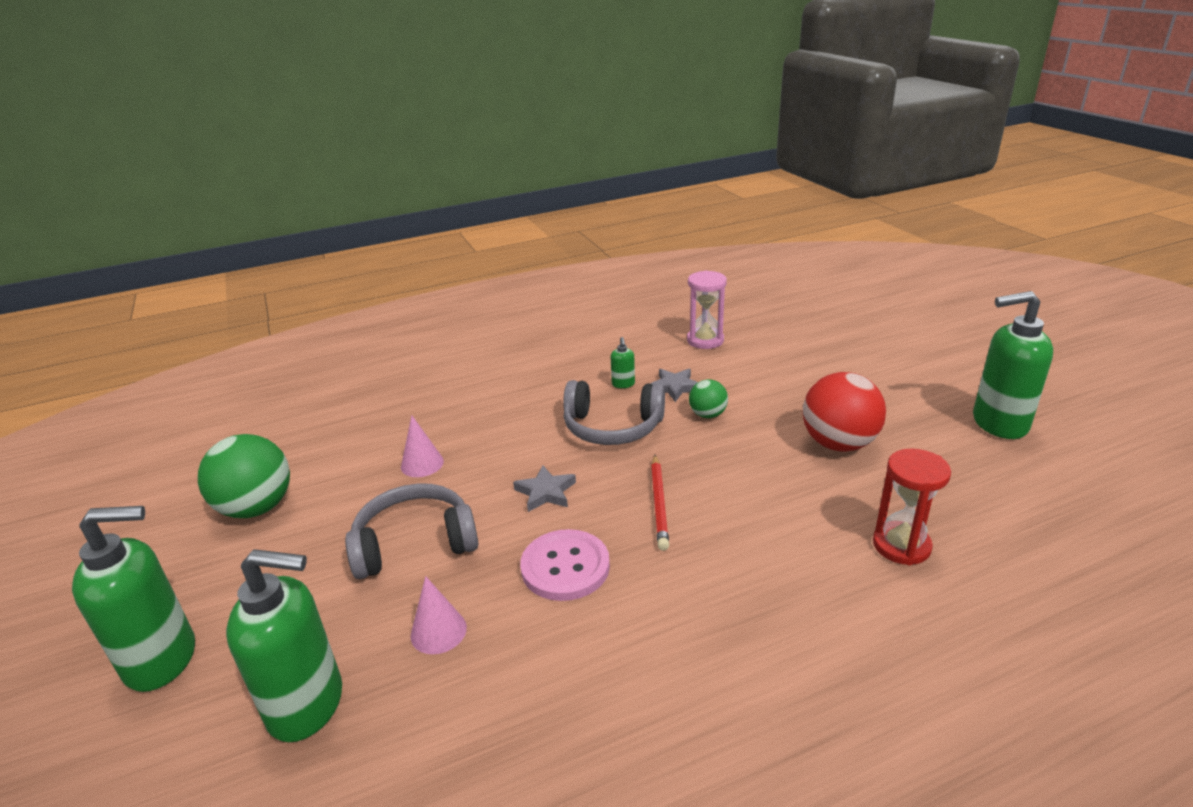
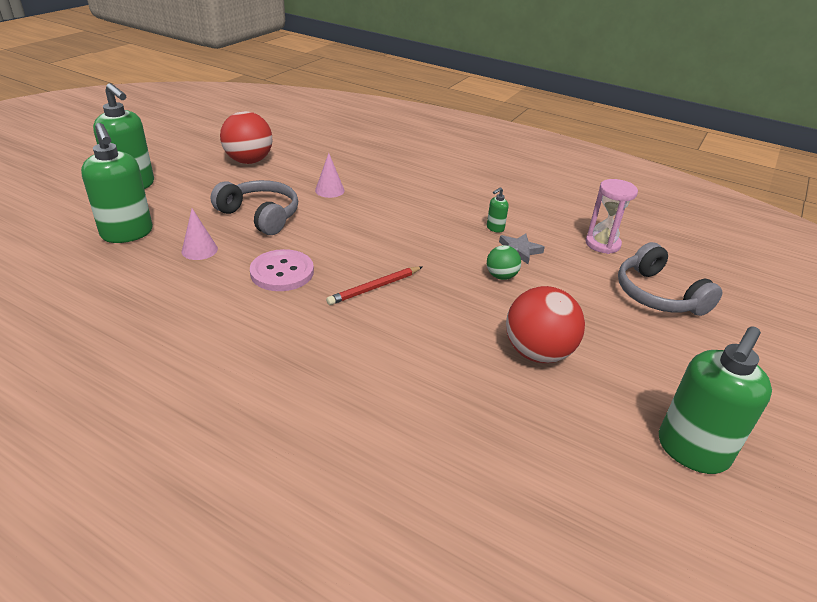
camera: 50 degrees right, 5 degrees up
(257, 508) = (249, 161): green ball -> red ball
(545, 492) = (344, 240): grey star -> none
(612, 427) = (438, 241): grey headphones -> grey headphones (657, 295)
(901, 545) = (434, 420): red hourglass -> none
(998, 423) = (691, 451): green soap dispenser -> green soap dispenser turned 105 degrees counterclockwise

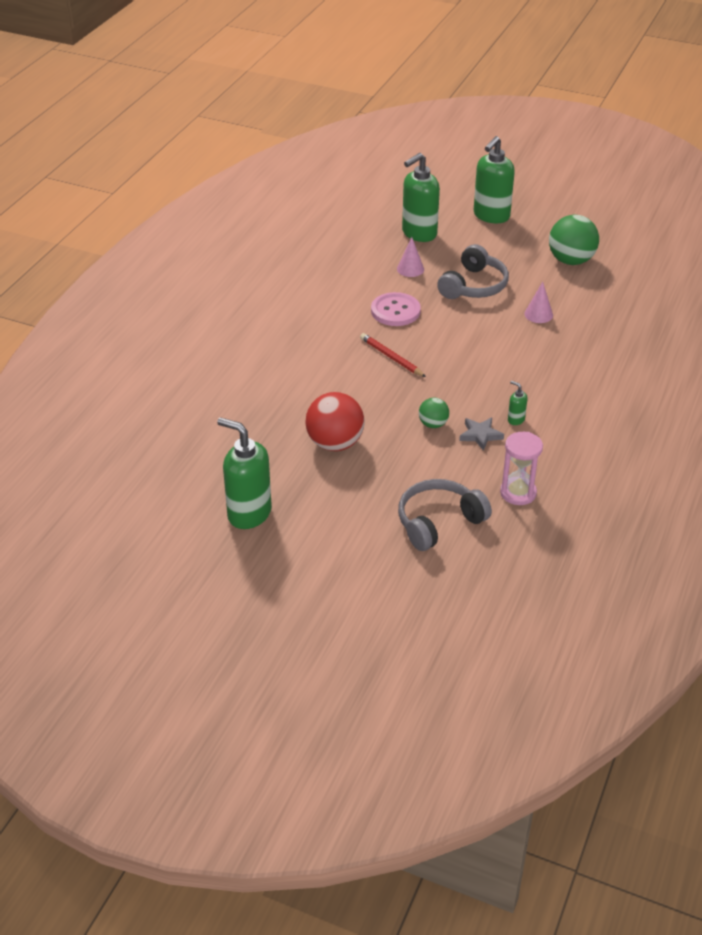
camera: 85 degrees right, 5 degrees up
(249, 161) = (571, 260): red ball -> green ball

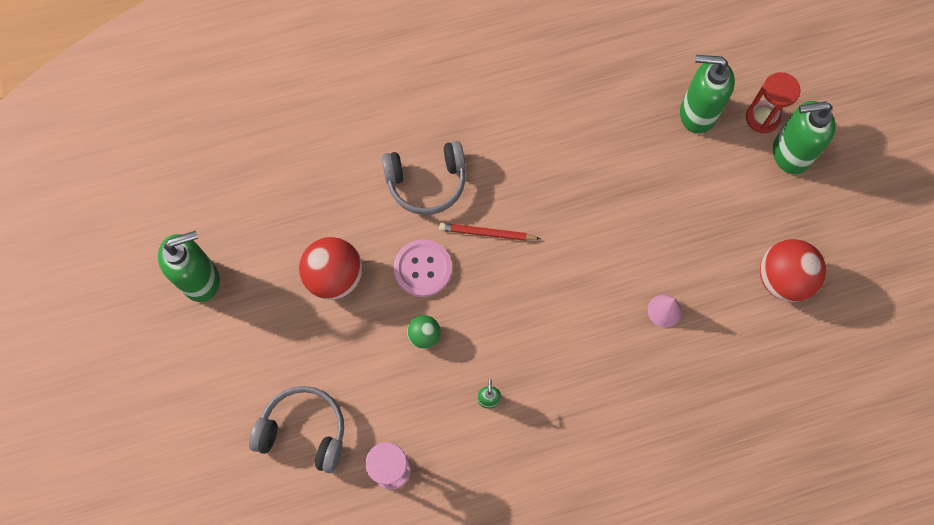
camera: 50 degrees right, 30 degrees up
(249, 513) = (201, 279): green soap dispenser -> green soap dispenser turned 75 degrees clockwise
(391, 357) = (487, 233): red pencil -> red pencil turned 90 degrees counterclockwise
(395, 311) = (556, 186): pink button -> pink button (423, 269)
(410, 269) = (632, 149): pink cone -> none
(454, 213) = (762, 118): none -> red hourglass
(474, 286) = (657, 222): grey headphones -> grey headphones (426, 182)
(480, 435) = (442, 385): grey star -> none
(571, 260) = (782, 279): green ball -> red ball

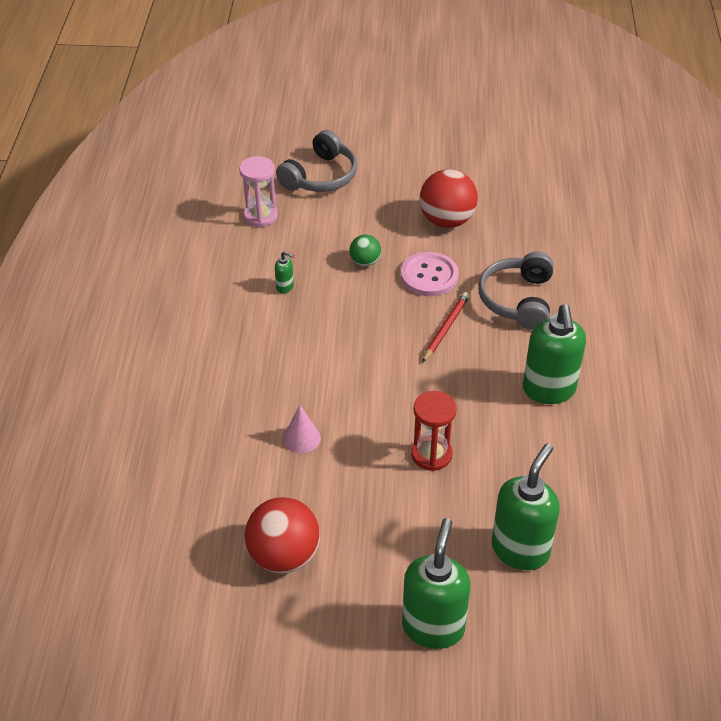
camera: 110 degrees right, 25 degrees down
(201, 279) = (479, 147): green soap dispenser -> green soap dispenser (549, 390)
(762, 118) = (492, 617): red hourglass -> red hourglass (431, 454)

